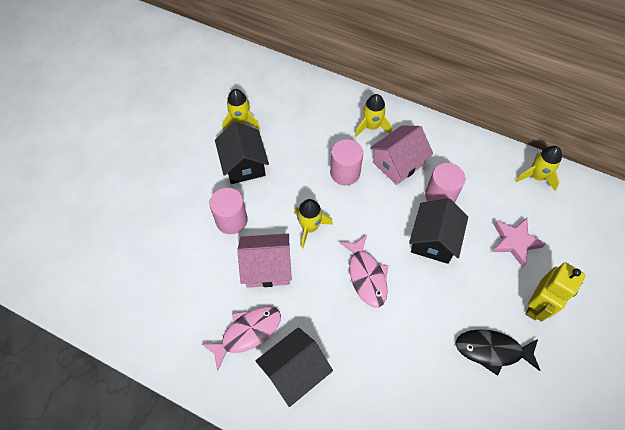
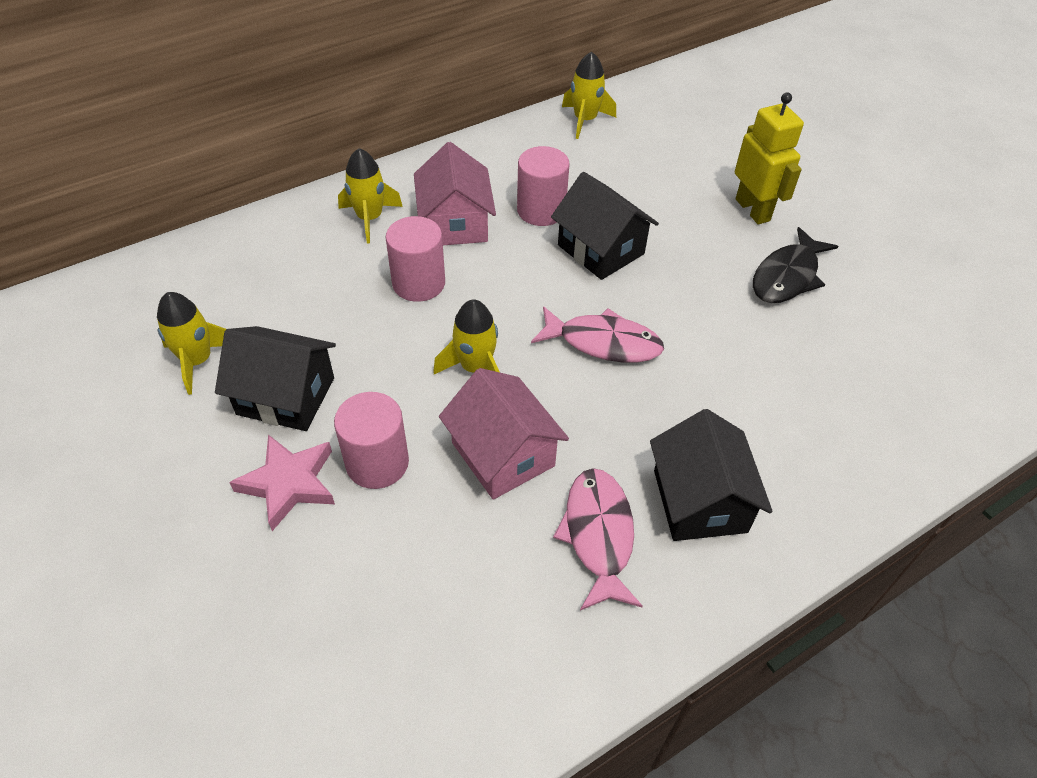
camera: 60 degrees left, 10 degrees down
(267, 268) = (503, 454): pink house -> pink house turned 60 degrees counterclockwise
(514, 242) = (658, 183): pink star -> pink star (289, 483)

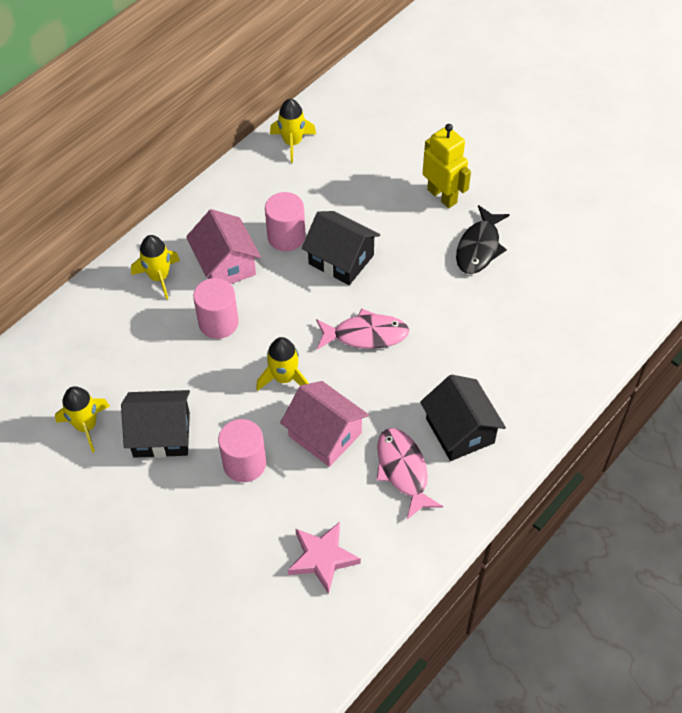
camera: 15 degrees left, 5 degrees up
(289, 483) = (192, 493): pink star -> pink star (322, 558)

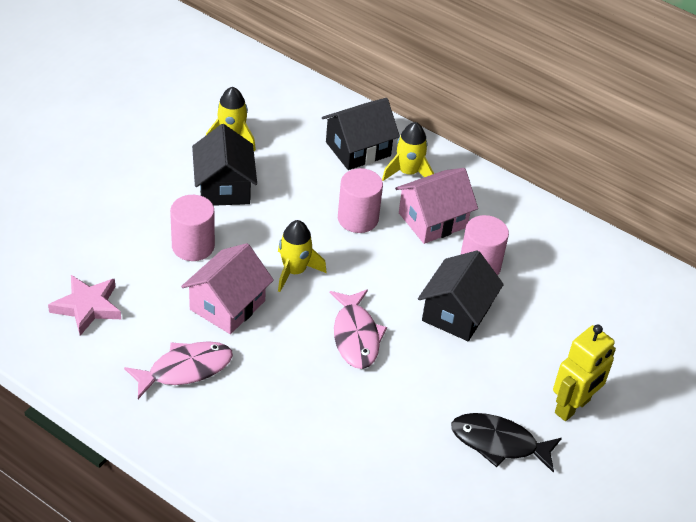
camera: 80 degrees right, 10 degrees down
(292, 143) = (618, 266): yellow rocket -> none
(460, 430) = (236, 419): black house -> black house (358, 149)

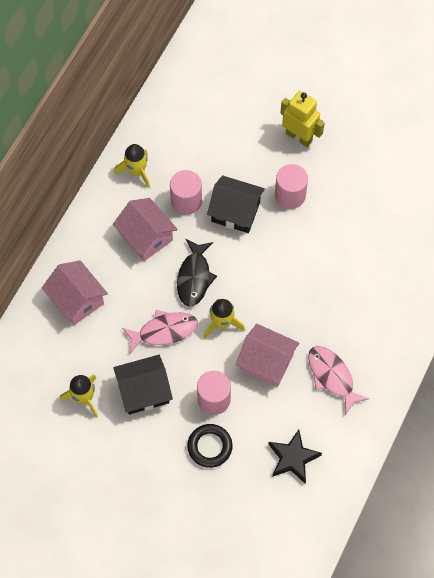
camera: 95 degrees left, 20 degrees up
(87, 307) = (293, 458): pink star -> black star
(132, 232) = (210, 447): none -> black ring
(356, 336) = (273, 273): pink fish -> pink fish (164, 331)
(358, 149) = (77, 300): black house -> pink house
(358, 219) = (157, 288): pink cylinder -> pink cylinder (290, 195)
(408, 172) = (97, 259): yellow rocket -> yellow rocket (137, 171)
(498, 443) = (340, 177): black fish -> black fish (194, 277)

